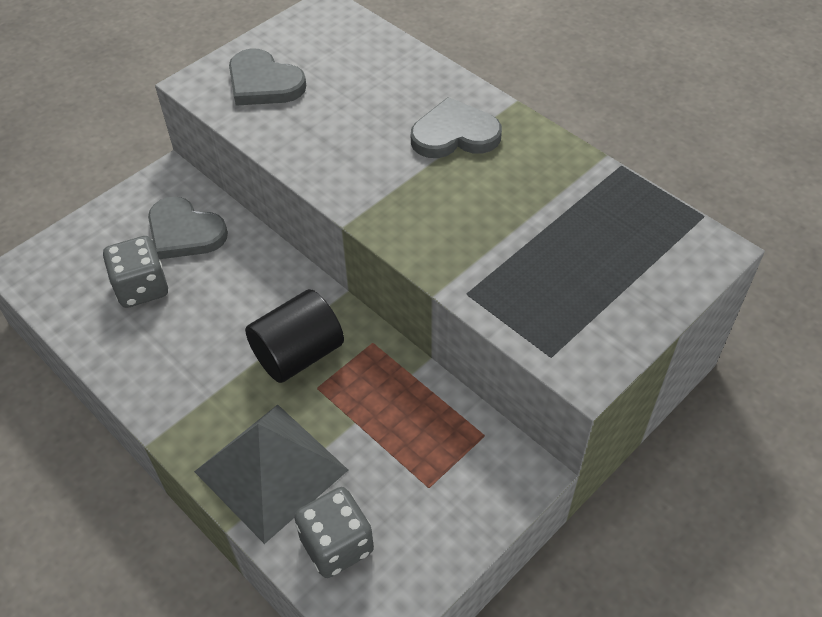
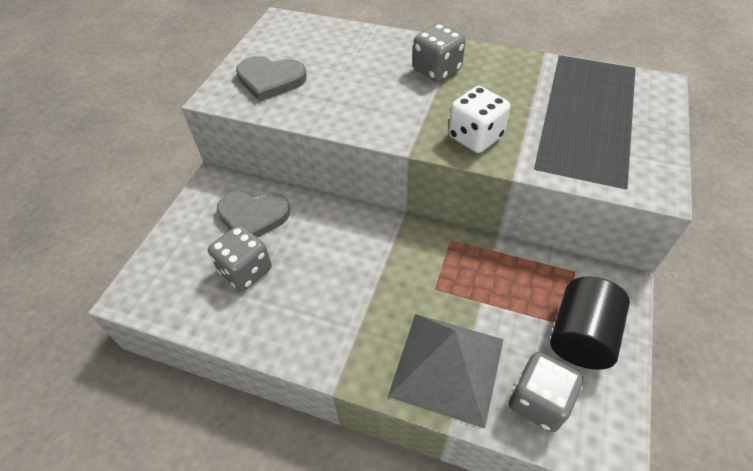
camera: 25 degrees left, 0 degrees up
(298, 354) = (403, 270): black cylinder -> black cylinder (581, 336)
(431, 232) = (475, 137): none -> white dice
(454, 134) = (437, 70): grey heart -> grey dice

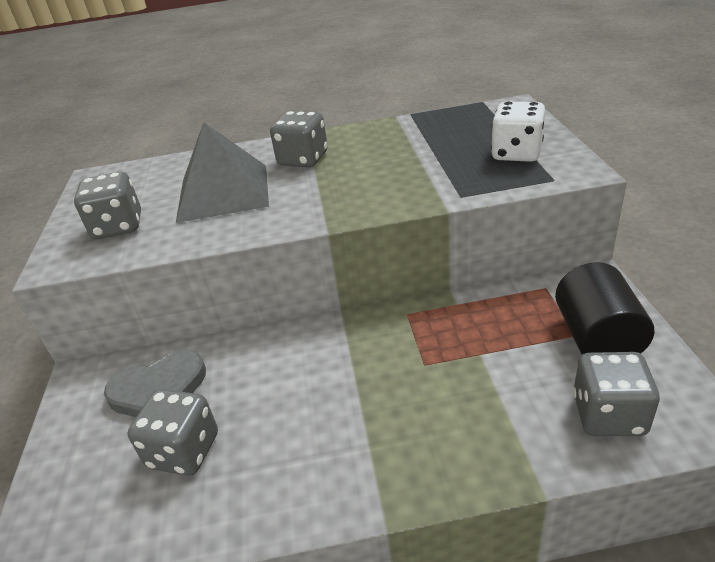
camera: 25 degrees left, 15 degrees down
(270, 80) = (118, 226): grey heart -> grey dice
(447, 367) = (494, 431): grey pyramid -> grey pyramid (223, 192)
(475, 137) = (384, 194): white dice -> white dice (516, 153)

